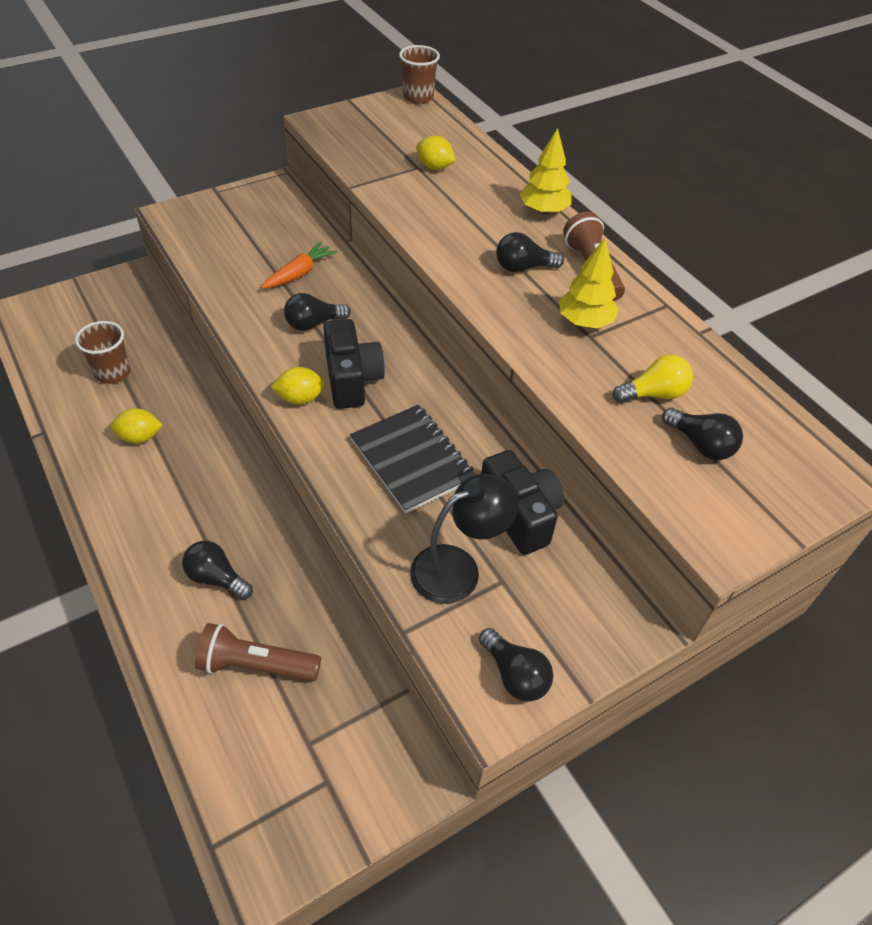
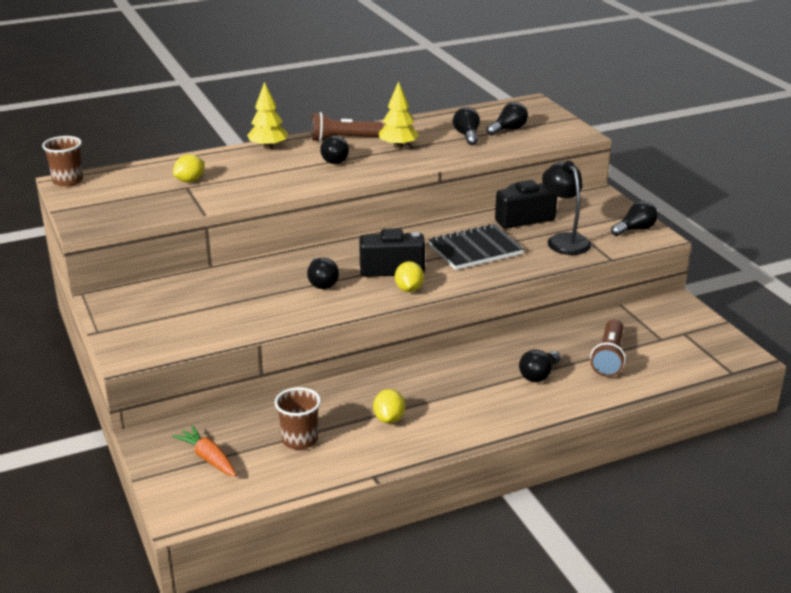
camera: 80 degrees left, 20 degrees down
(299, 273) = (252, 288): orange carrot -> orange carrot (208, 458)
(653, 394) = (467, 136): yellow light bulb -> black light bulb

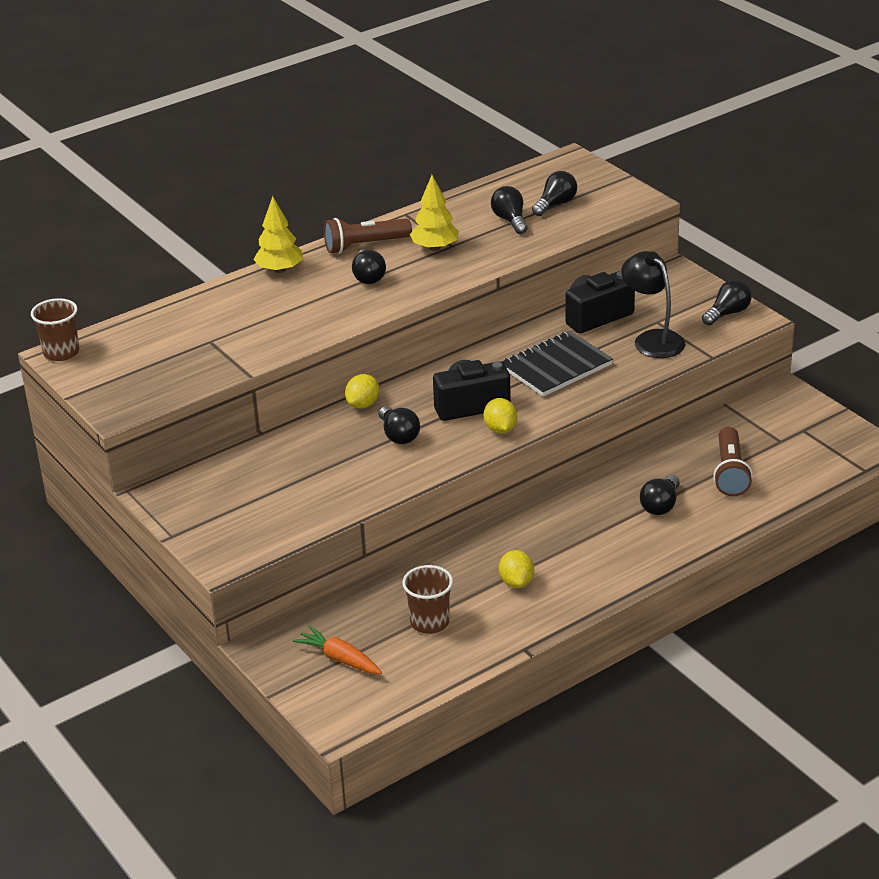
camera: 10 degrees left, 5 degrees up
(190, 180) = (209, 331): yellow lemon -> yellow lemon (363, 404)

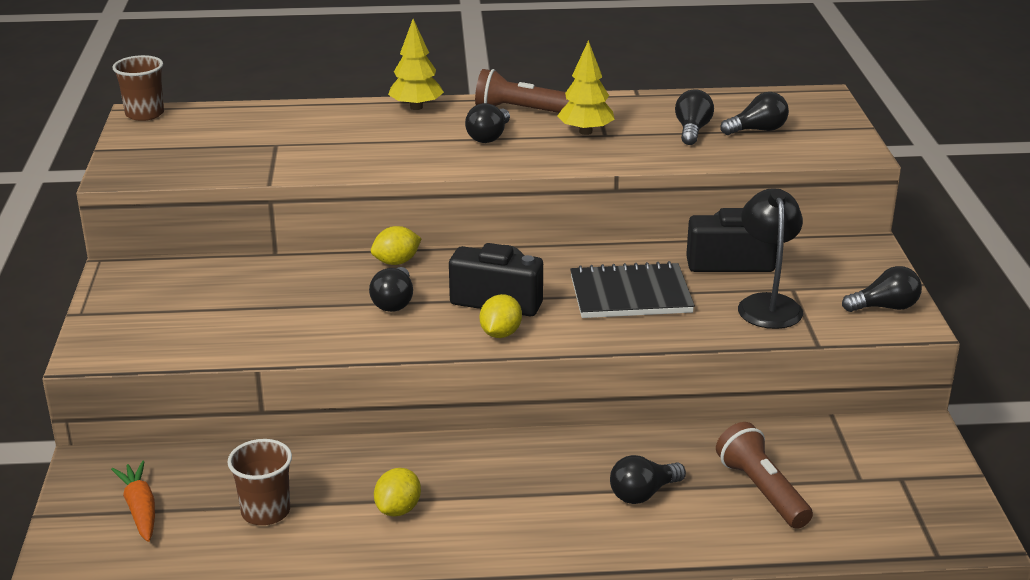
camera: 30 degrees right, 5 degrees down
(730, 473) = (762, 491): brown flashlight -> brown flashlight turned 120 degrees clockwise

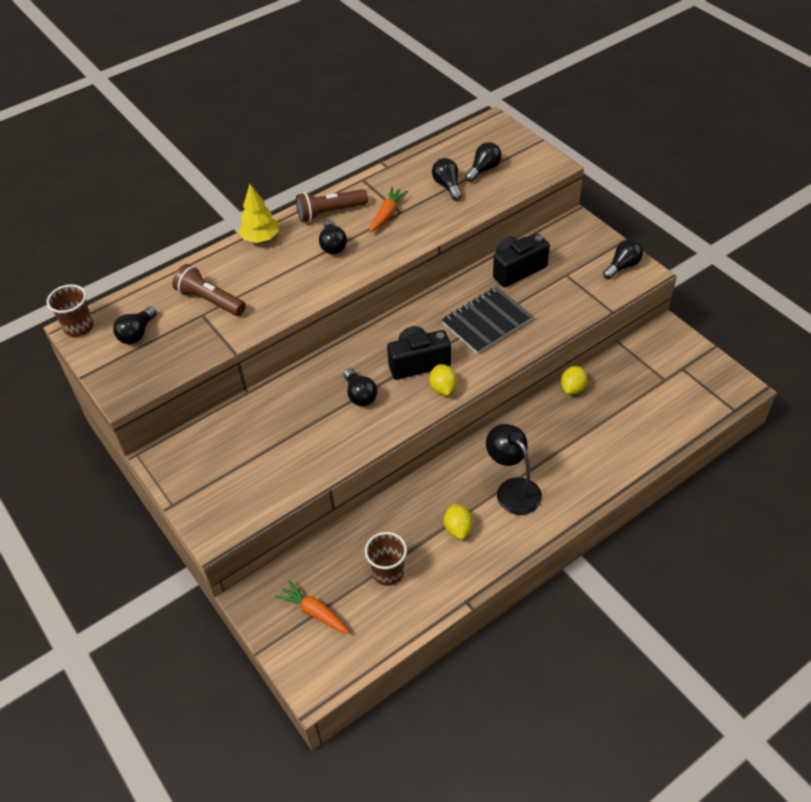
camera: 30 degrees left, 20 degrees up
(396, 262) = (330, 362): yellow lemon -> yellow lemon (572, 388)
(585, 132) = (387, 215): yellow tree -> orange carrot
(643, 494) = (572, 447): black light bulb -> black light bulb (137, 333)
(762, 491) = (626, 412): brown flashlight -> brown flashlight (210, 300)
(767, 304) = (563, 293): black lamp -> black lamp (512, 489)

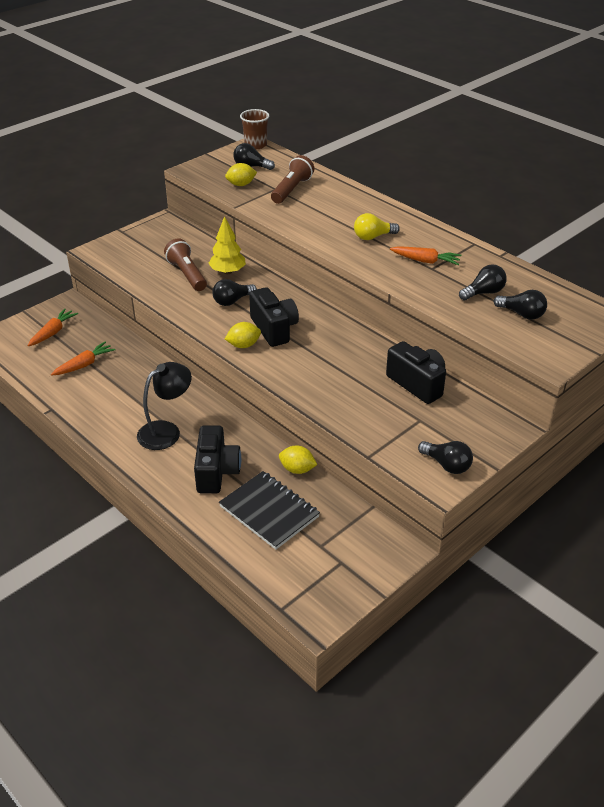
camera: 80 degrees right, 10 degrees down
(260, 238) = (373, 202): yellow tree -> yellow tree (228, 272)
(330, 212) = (418, 231): brown flashlight -> brown flashlight (187, 274)
(333, 245) = (373, 237): black light bulb -> yellow light bulb
(388, 572) = (84, 365): brown cup -> orange carrot
(458, 529) = (124, 400): yellow lemon -> yellow lemon (241, 184)
(486, 322) = (335, 367): black notebook -> black notebook (269, 511)
(574, 448) = (216, 472): none -> black camera

